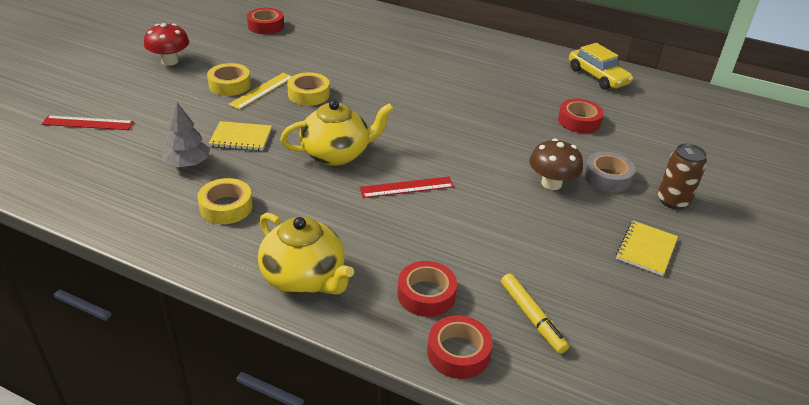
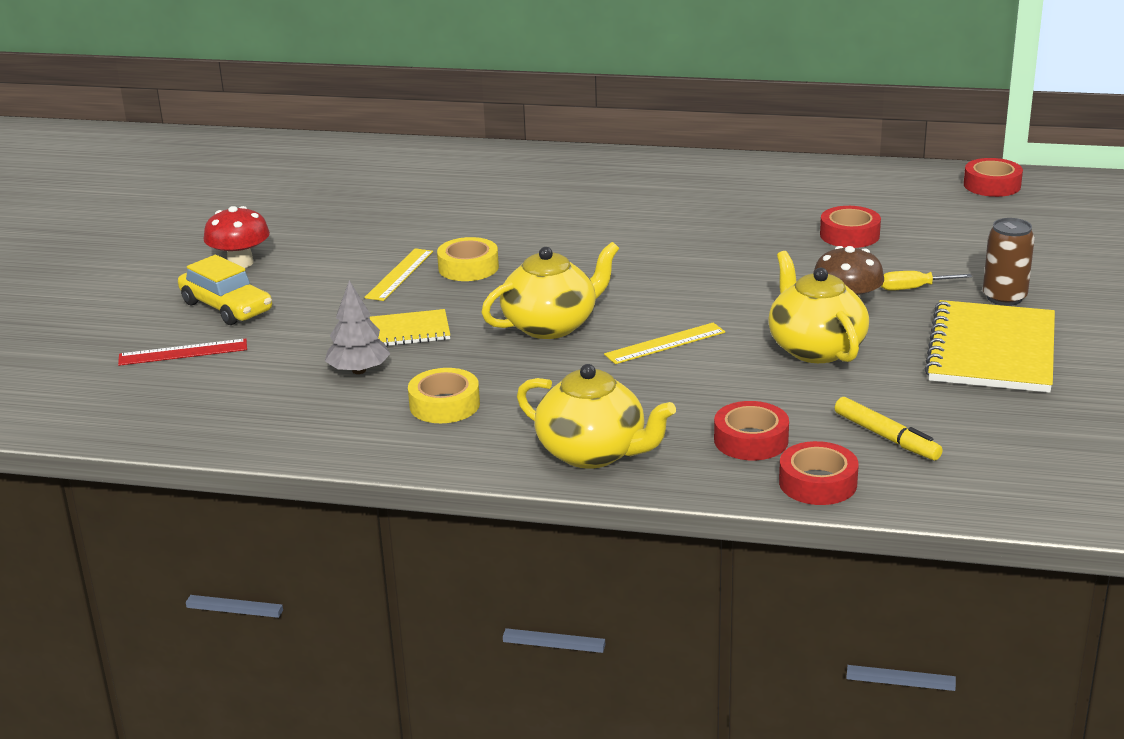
camera: 10 degrees left, 10 degrees down
(229, 85) = (349, 276): yellow tape -> none
(266, 26) = (348, 197): red tape -> red tape (992, 185)
(407, 187) = (665, 343): red ruler -> yellow ruler
(513, 216) = (815, 348): none -> yellow teapot
(597, 76) = (850, 180): yellow car -> yellow car (226, 307)
(607, 177) = (913, 288): grey tape -> yellow screwdriver
(646, 249) = (991, 350): yellow notebook -> yellow notebook, size x1.94

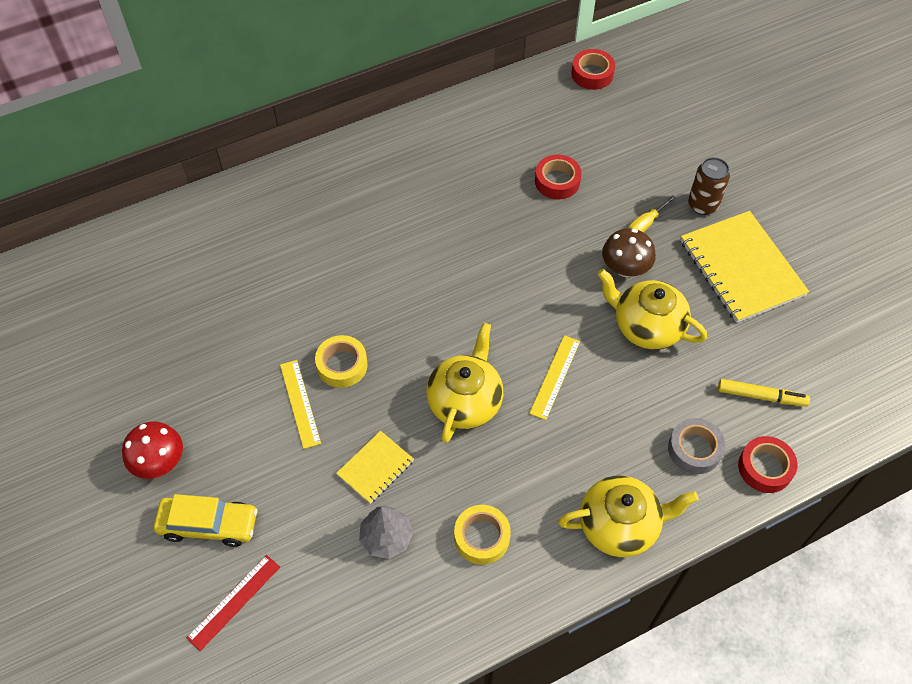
camera: 40 degrees left, 30 degrees up
(751, 440) = (694, 449): red tape -> grey tape

